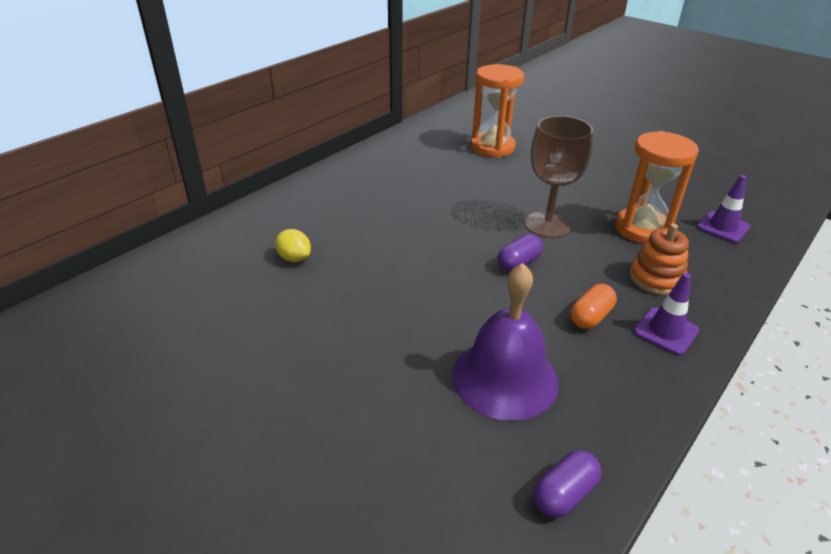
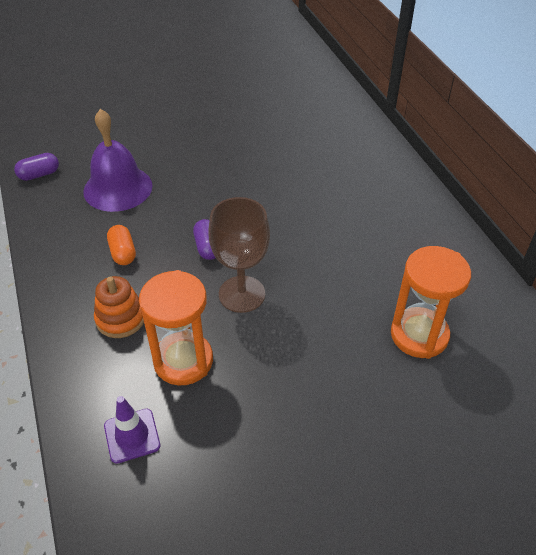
camera: 120 degrees right, 10 degrees up
(294, 258) = (301, 143): yellow lemon -> none
(564, 494) = (39, 174): purple capsule -> purple capsule turned 75 degrees clockwise
(665, 331) = (74, 283): purple traffic cone -> none

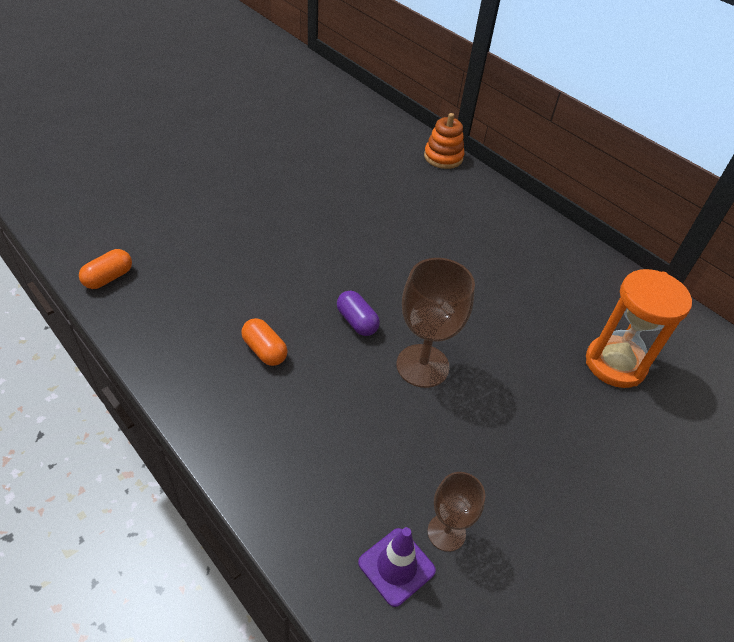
camera: 25 degrees left, 0 degrees up
(39, 174) = (108, 278): purple capsule -> orange capsule
(118, 188) = (216, 275): purple bell -> none
(120, 318) = (305, 430): orange stacking toy -> orange stacking toy (443, 157)
(183, 361) = (403, 459): orange hourglass -> none
(185, 424) = (446, 532): none -> brown goblet

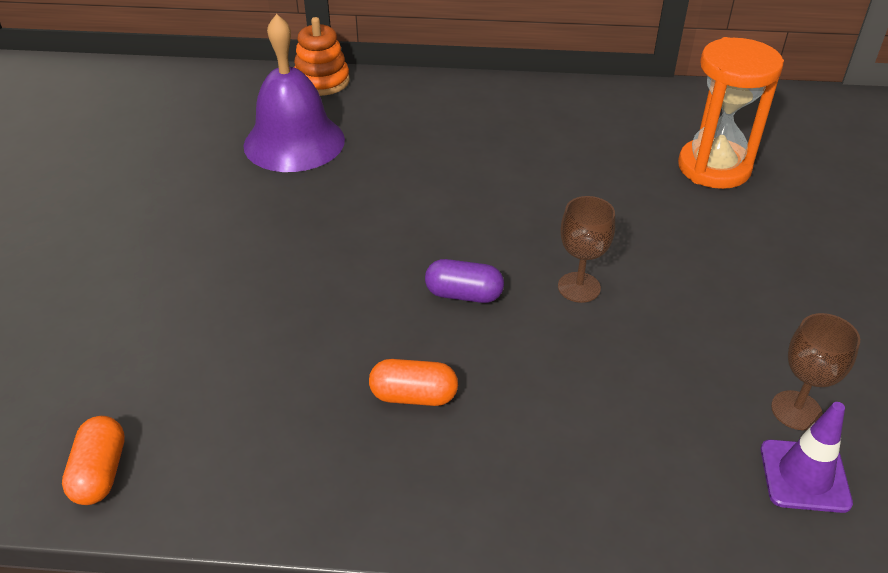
camera: 40 degrees left, 5 degrees down
(383, 182) = (294, 142): none -> purple bell
(422, 366) = (579, 287): brown goblet -> brown goblet, size x0.60

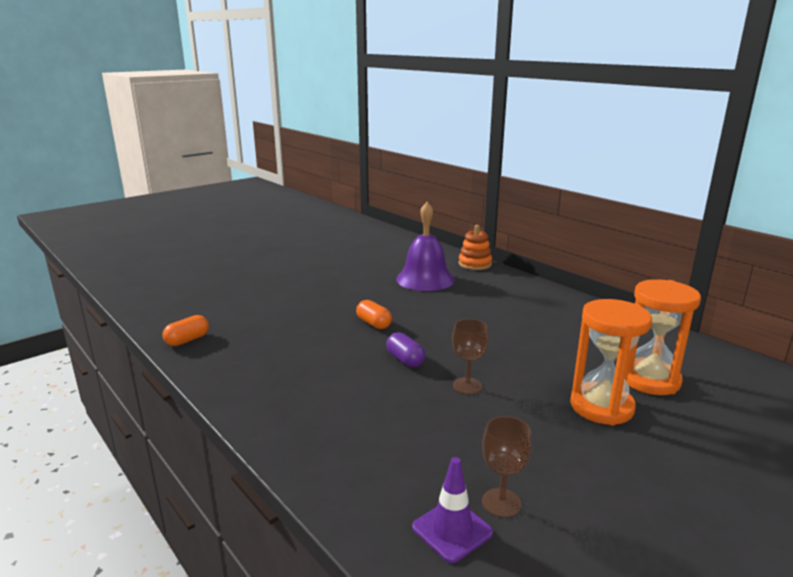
camera: 45 degrees right, 20 degrees down
(413, 396) = (321, 380): orange capsule -> orange capsule (374, 324)
(721, 230) = (601, 407): none -> orange hourglass

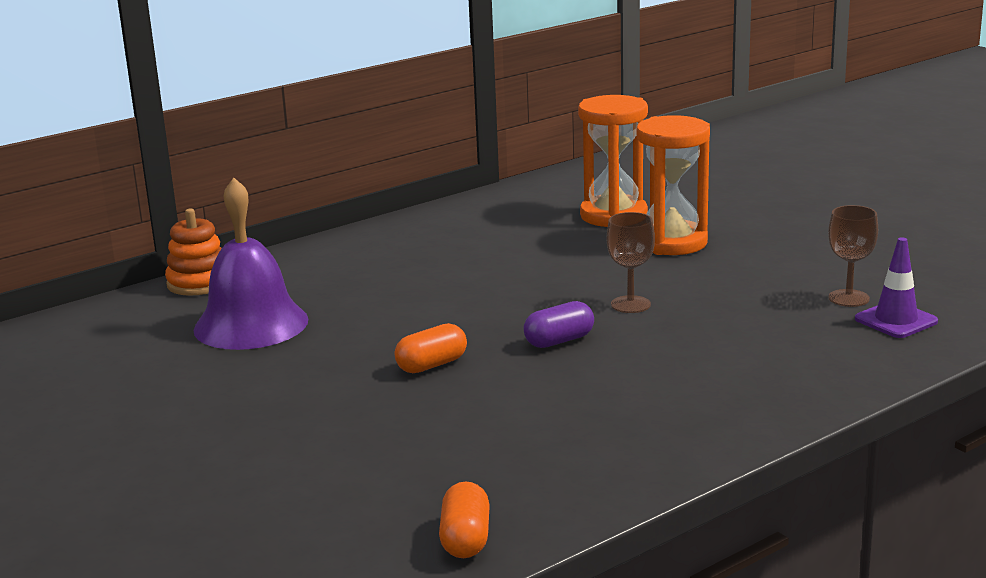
camera: 85 degrees left, 0 degrees up
(187, 340) = (465, 539): orange capsule -> orange capsule turned 45 degrees clockwise

